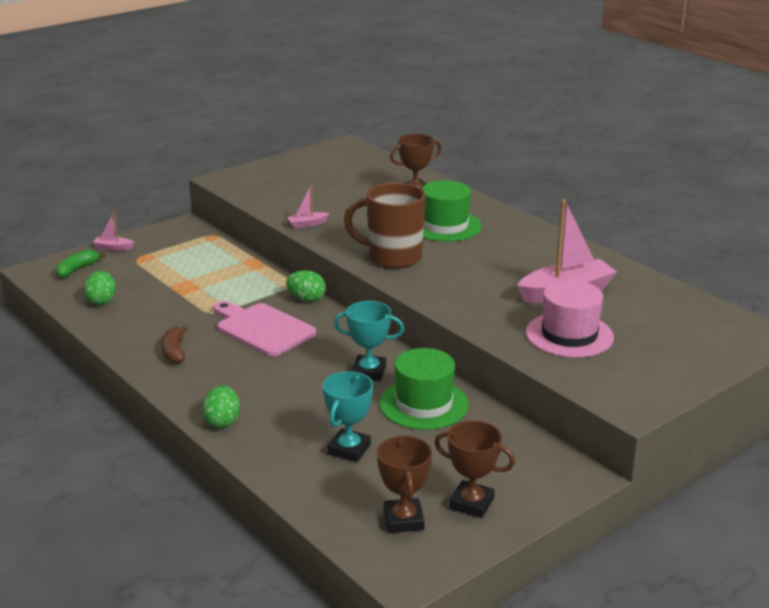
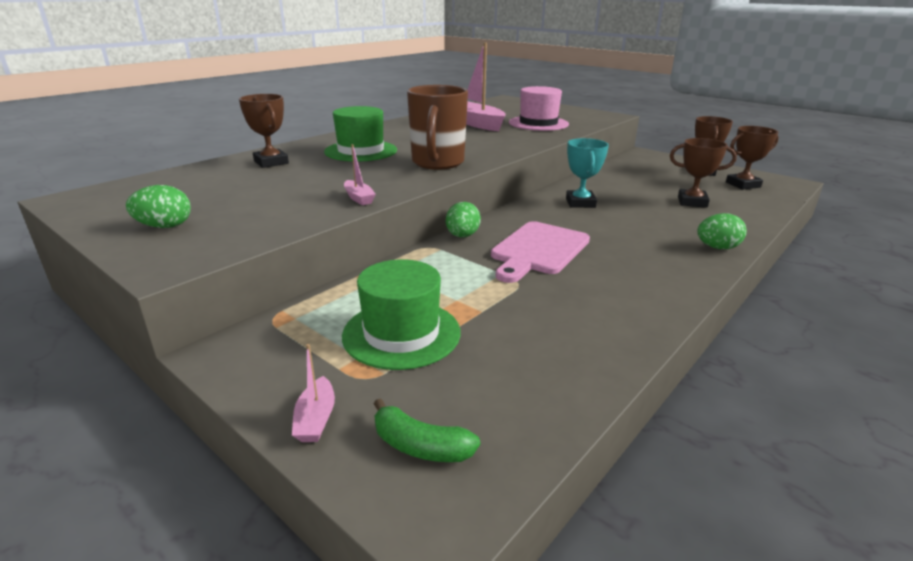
camera: 100 degrees left, 0 degrees up
(101, 301) = (532, 379): green egg -> green egg (165, 226)
(174, 352) = (624, 291): brown banana -> none
(349, 449) = (692, 202): turquoise trophy -> brown trophy
(424, 404) = (608, 185): green hat -> green hat (401, 333)

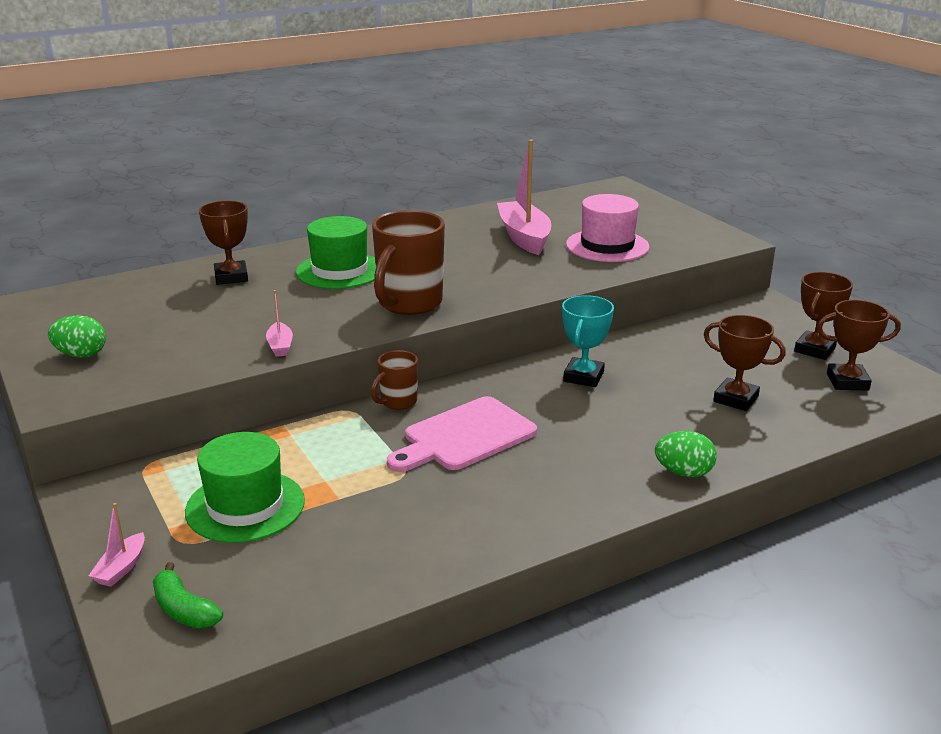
camera: 20 degrees right, 0 degrees up
(462, 236) = (397, 402): green egg -> brown mug

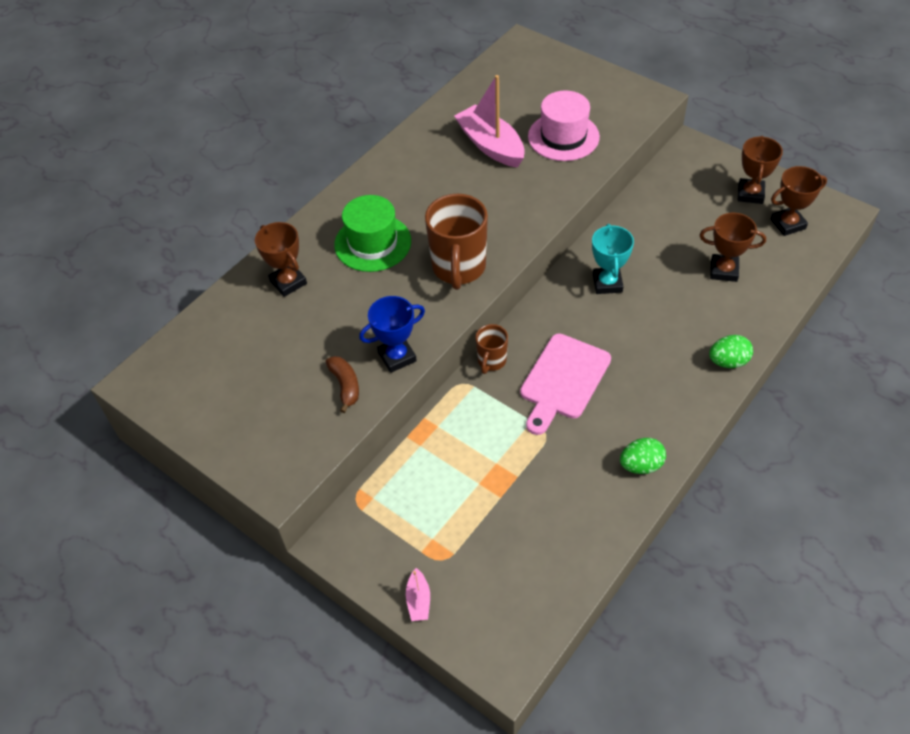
camera: 20 degrees left, 25 degrees up
(81, 355) = (247, 425): green egg -> green egg (641, 465)
(184, 609) = (489, 617): green banana -> none
(206, 352) = (345, 386): none -> brown banana
(245, 506) = (459, 510): green hat -> none
(280, 346) = (397, 357): pink boat -> blue trophy

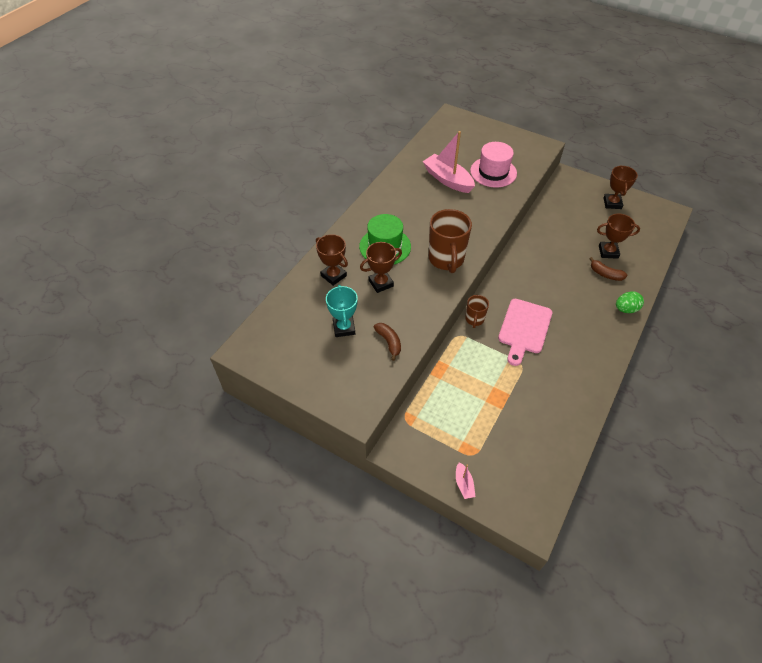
camera: 10 degrees left, 0 degrees up
(397, 357) = (419, 320): blue trophy -> none
(607, 283) = (537, 264): turquoise trophy -> turquoise trophy (344, 328)
(641, 465) = (588, 380): green egg -> none
(710, 305) = (605, 274): none -> brown banana
(788, 224) = (640, 220): brown trophy -> brown trophy (381, 283)

